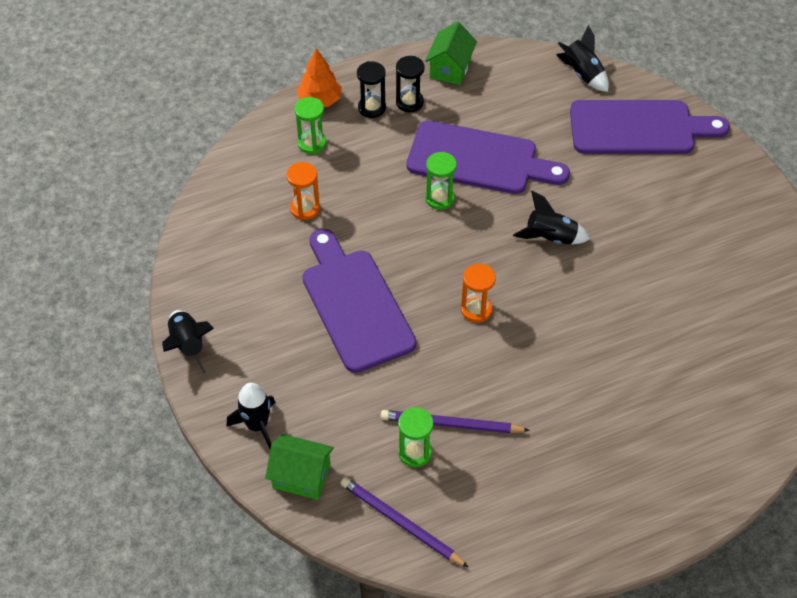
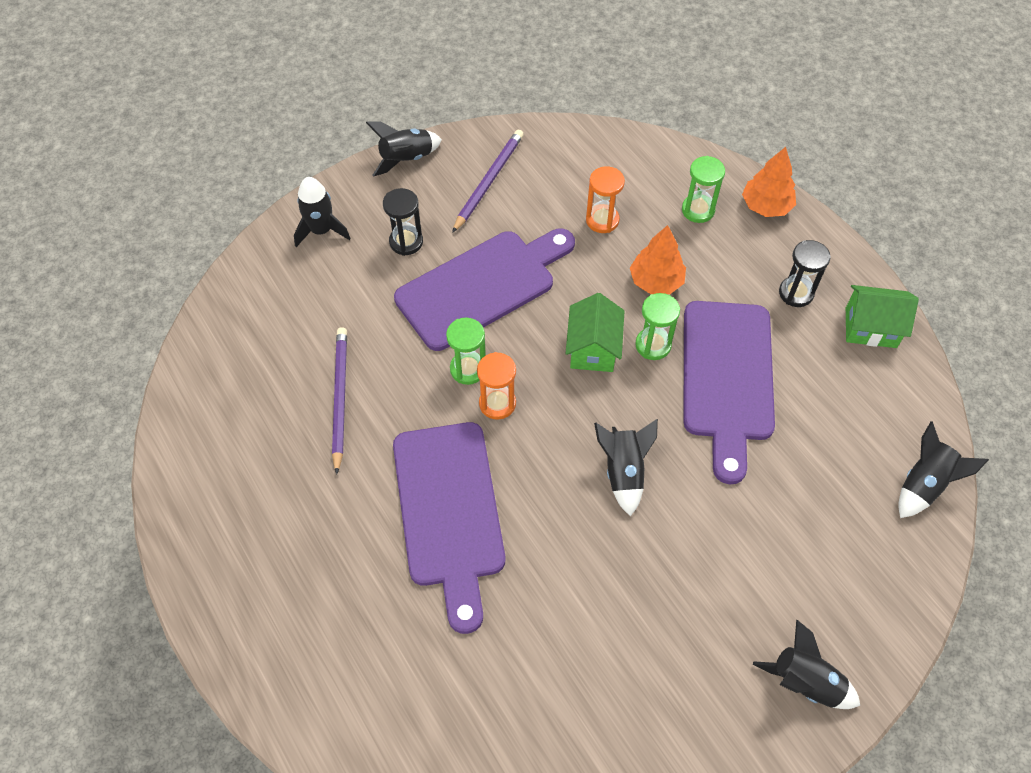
camera: 80 degrees right, 5 degrees up
(301, 476) = (267, 276): green house -> green house (593, 349)
(372, 108) = (772, 257): black hourglass -> black hourglass (406, 242)
(378, 185) = (656, 281): none -> orange tree
(400, 523) = (218, 368): purple pencil -> purple pencil (488, 181)
(415, 452) = (302, 369): green hourglass -> green hourglass (468, 369)
(639, 128) = (848, 566): purple cutting board -> purple cutting board (449, 512)
(718, 170) = (804, 682): none -> black rocket

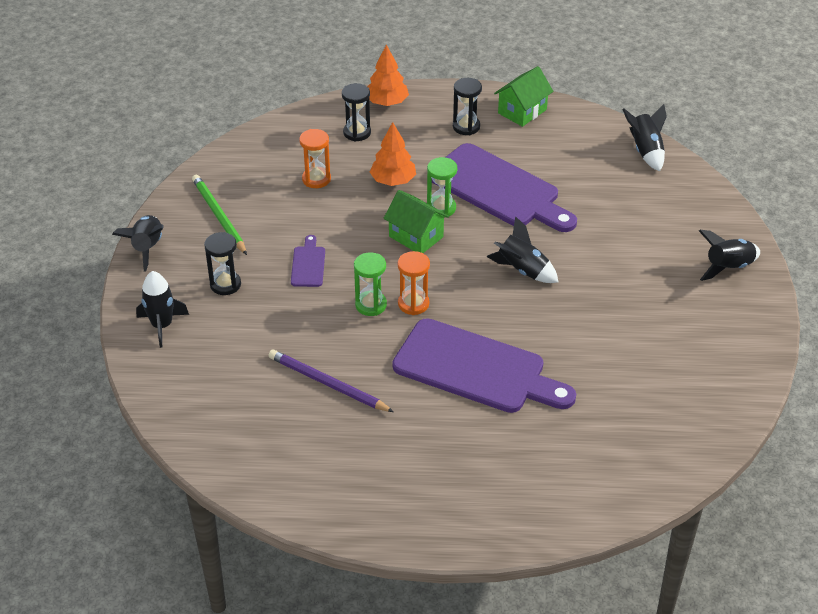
camera: 55 degrees left, 15 degrees down
(482, 286) = (308, 264): purple cutting board -> purple cutting board, size x0.43
(488, 181) = (219, 216): purple pencil -> green pencil
(698, 210) = (357, 132): green hourglass -> black hourglass

